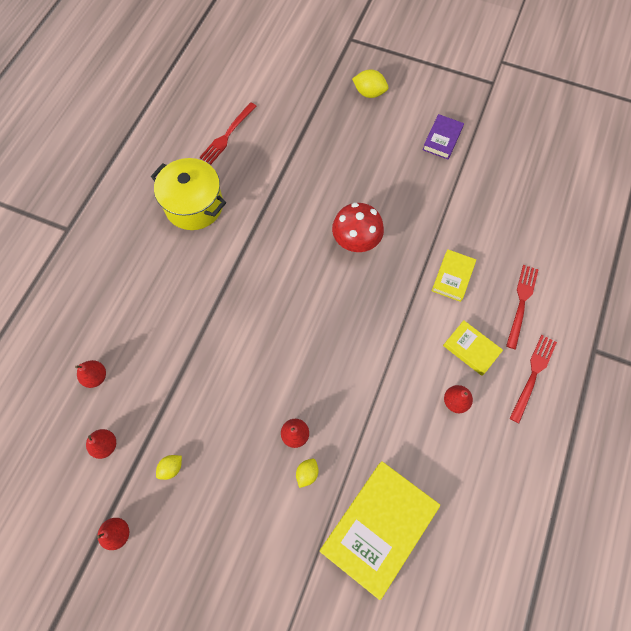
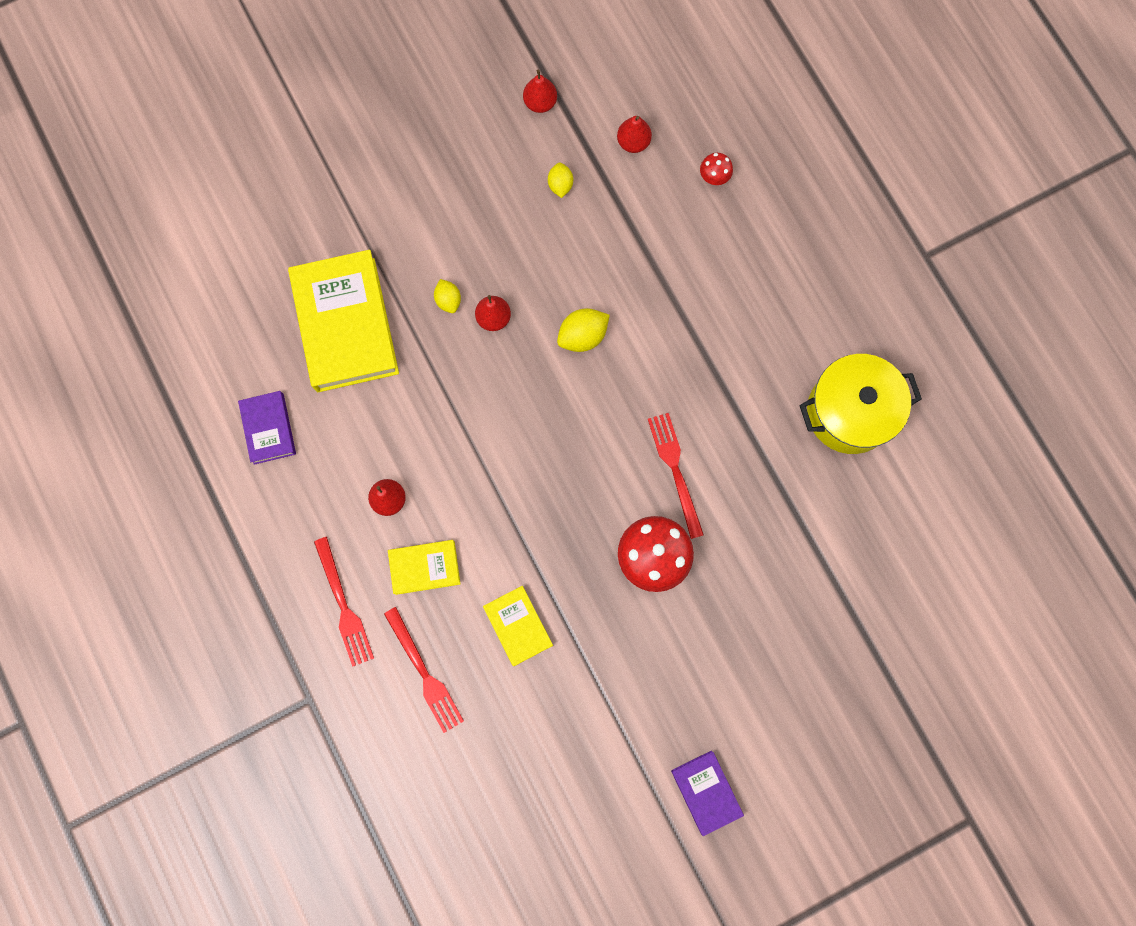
camera: 130 degrees right, 10 degrees up
(96, 377) = (714, 176): red pear -> red mushroom
(227, 135) = (926, 525): red fork -> red fork (675, 470)
(369, 93) = (854, 762): yellow lemon -> yellow lemon (582, 336)
(485, 515) = (268, 429): none -> purple book

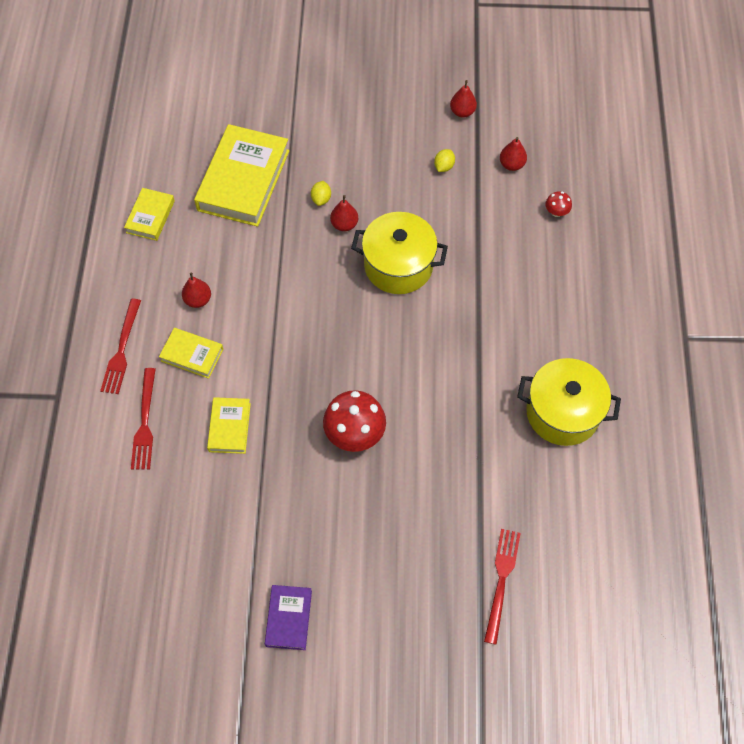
camera: 30 degrees right, 15 degrees down
(268, 429) = (150, 217): purple book -> yellow book
(582, 336) = (398, 265): yellow lemon -> yellow pot
(675, 470) = (408, 384): red fork -> red fork (501, 580)

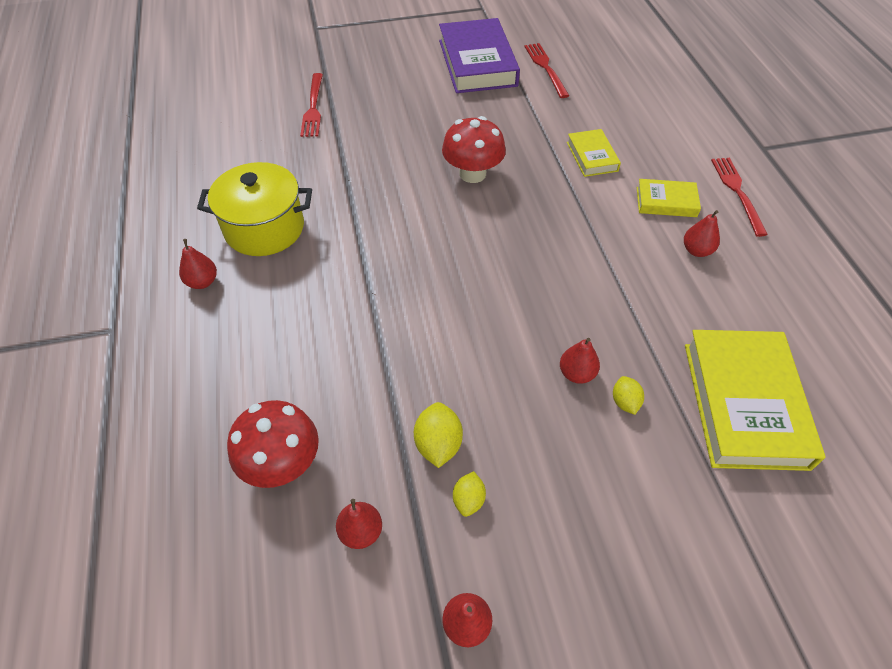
camera: 165 degrees right, 10 degrees down
(145, 423) = (670, 145): red fork -> red fork (545, 68)
(150, 217) = (822, 327): yellow book -> none
(289, 618) = (477, 63): purple book -> purple book, size x1.97
(398, 265) = (486, 337): yellow pot -> none
(454, 201) = (438, 444): none -> yellow lemon
(556, 212) = (282, 463): red mushroom -> red mushroom, size x2.12
(616, 366) = (202, 282): none -> red pear

